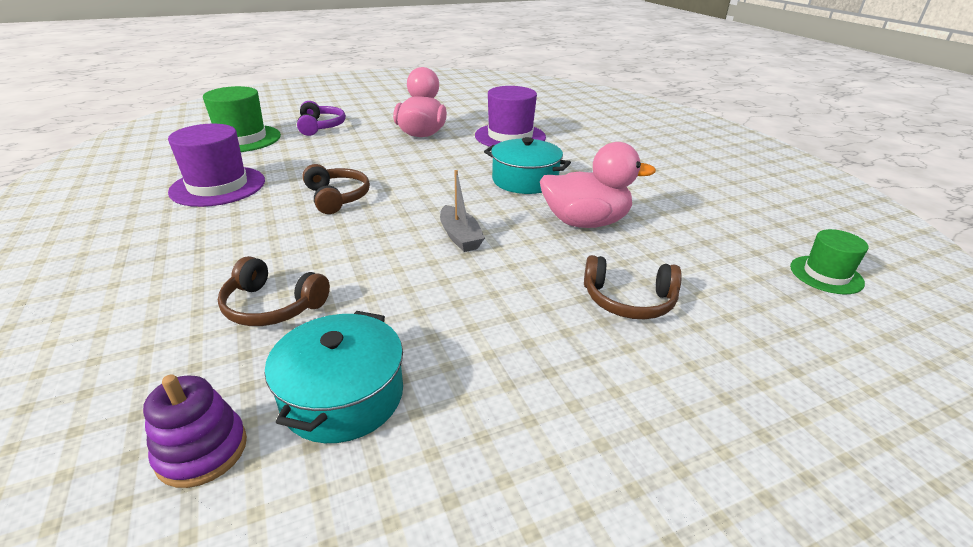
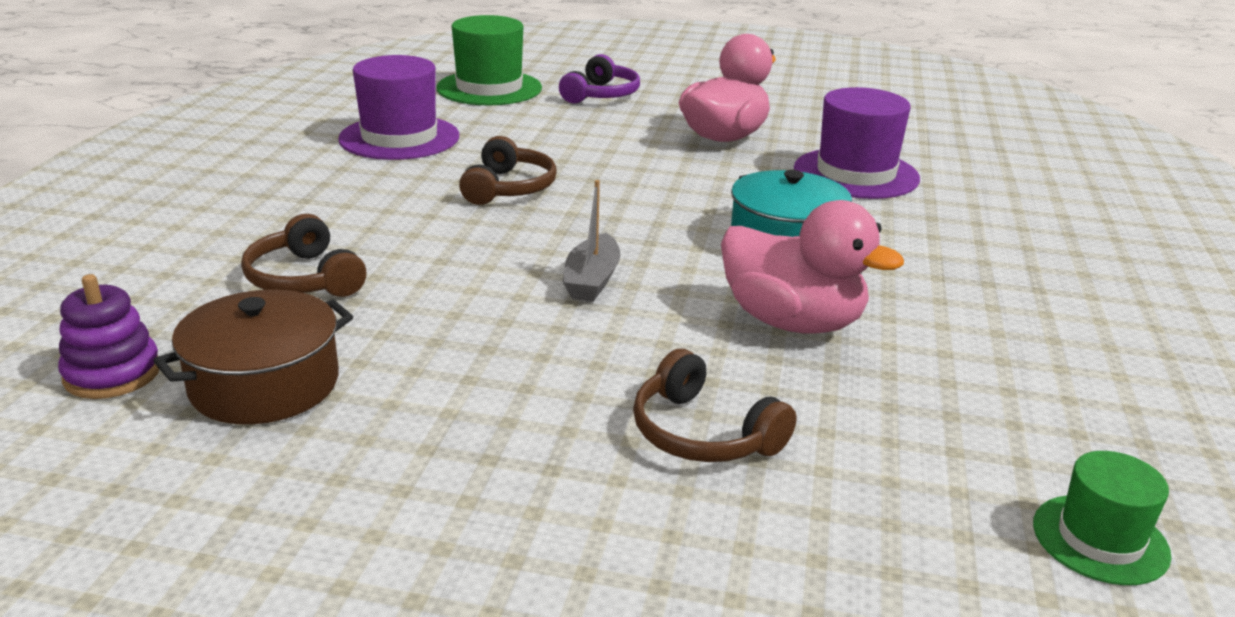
camera: 35 degrees right, 5 degrees down
(343, 396) = (264, 384): turquoise pot -> brown pot

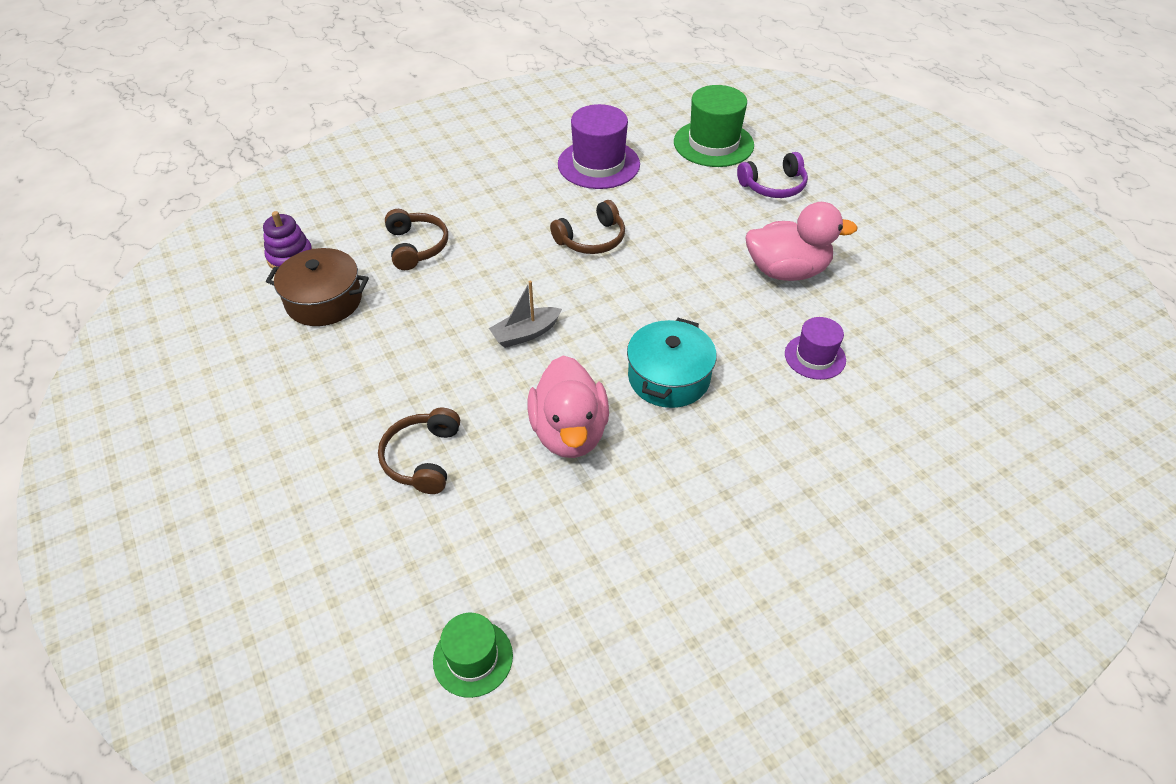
camera: 50 degrees right, 20 degrees up
(304, 279) = (416, 246): brown headphones -> brown headphones turned 150 degrees clockwise
(856, 174) = (815, 357): purple hat -> purple hat, size x0.59

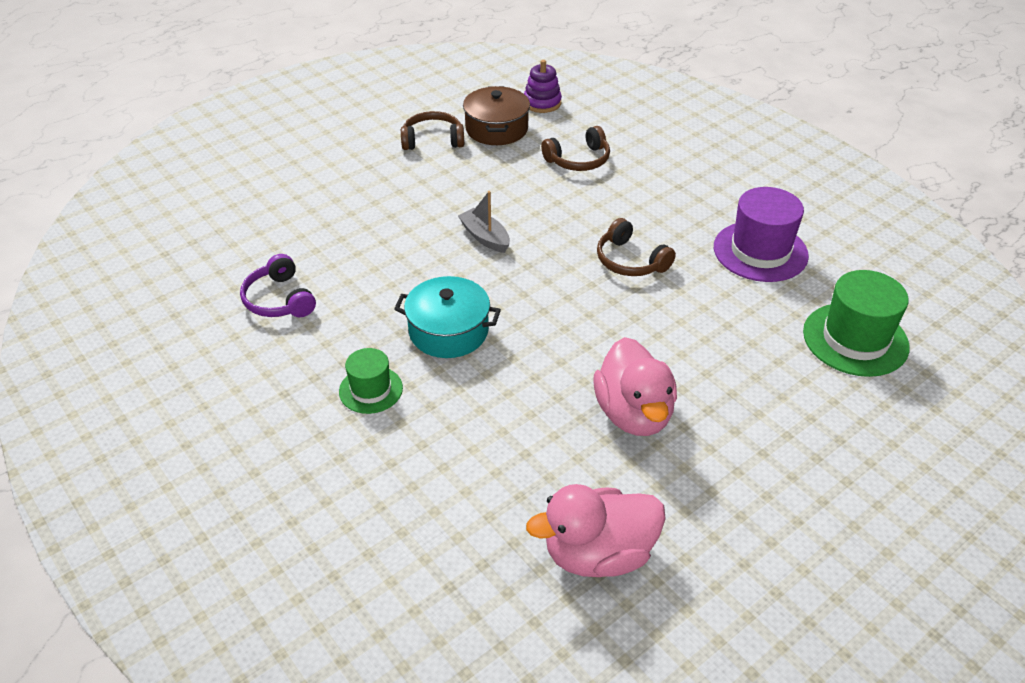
camera: 80 degrees right, 5 degrees down
(422, 458) = (341, 206): brown headphones -> brown headphones (432, 140)
(473, 658) = (172, 258): green hat -> green hat (371, 390)
(569, 432) = (374, 277): pink duck -> pink duck (598, 554)
(774, 186) = (794, 398): purple headphones -> purple headphones (279, 300)
(815, 357) = (499, 439): purple hat -> none

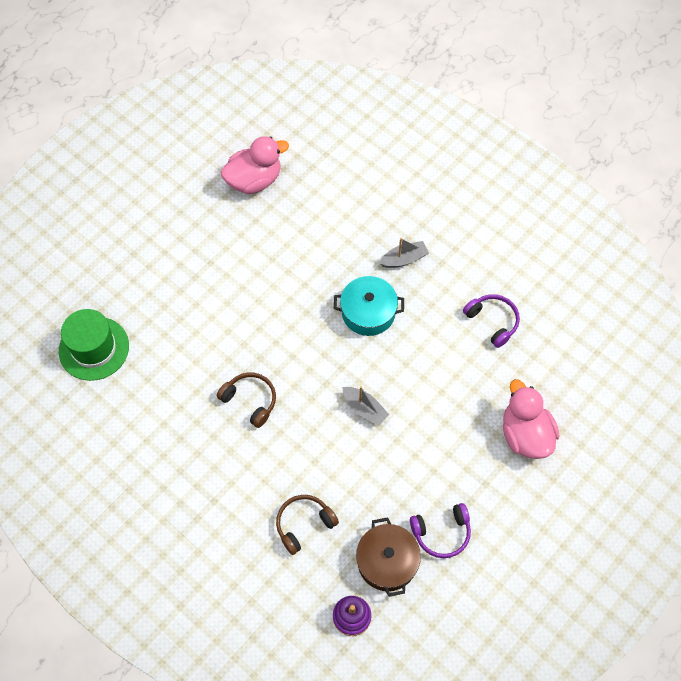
camera: 170 degrees right, 20 degrees up
(371, 390) = (404, 259): green hat -> grey boat
(432, 140) = (442, 533): brown headphones -> purple headphones
(633, 413) = (240, 267): pink duck -> pink duck (525, 434)
(760, 251) = (151, 427): purple hat -> none

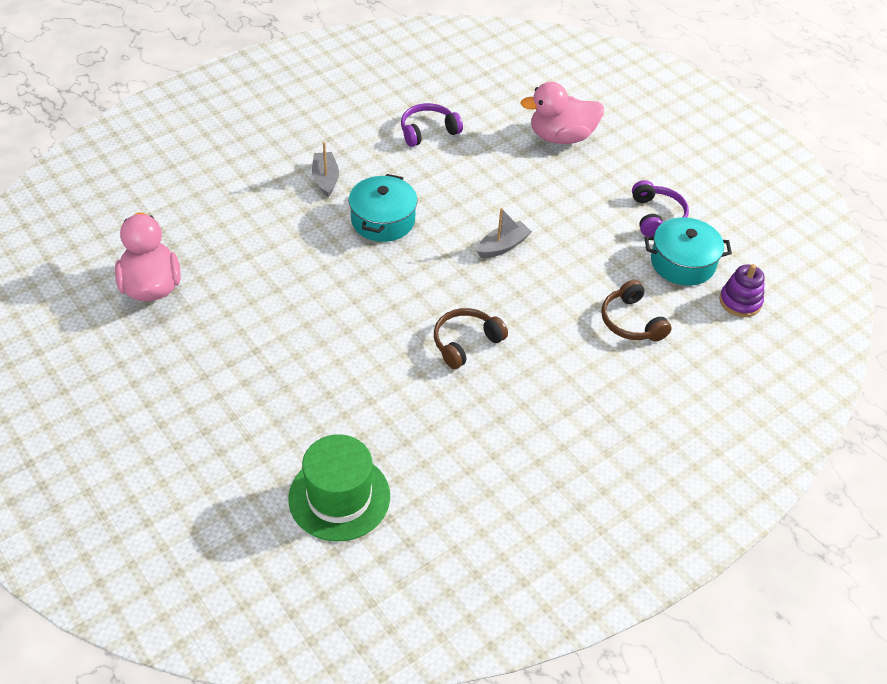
camera: 80 degrees left, 15 degrees down
(387, 561) = (682, 263): brown pot -> turquoise pot

